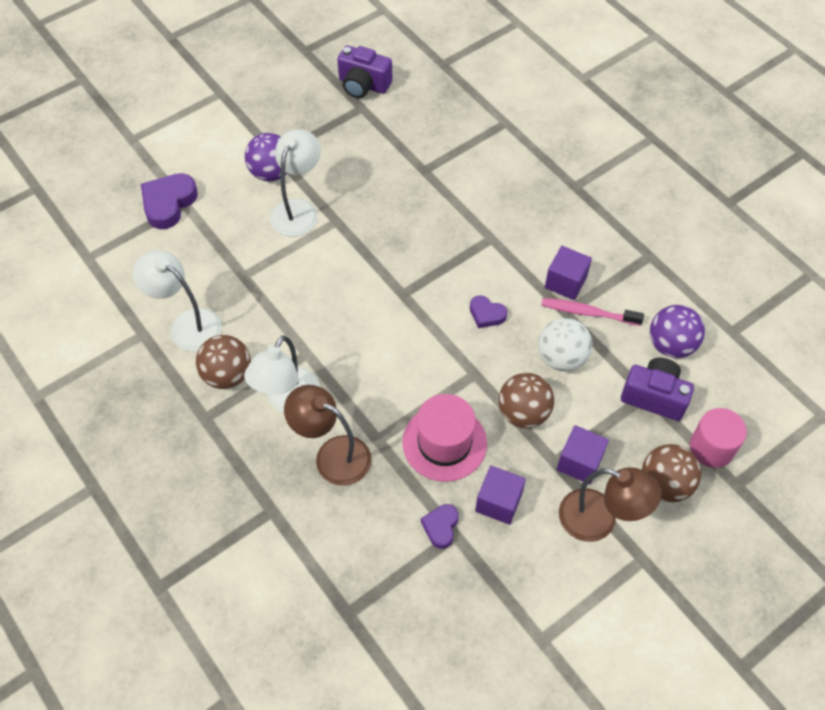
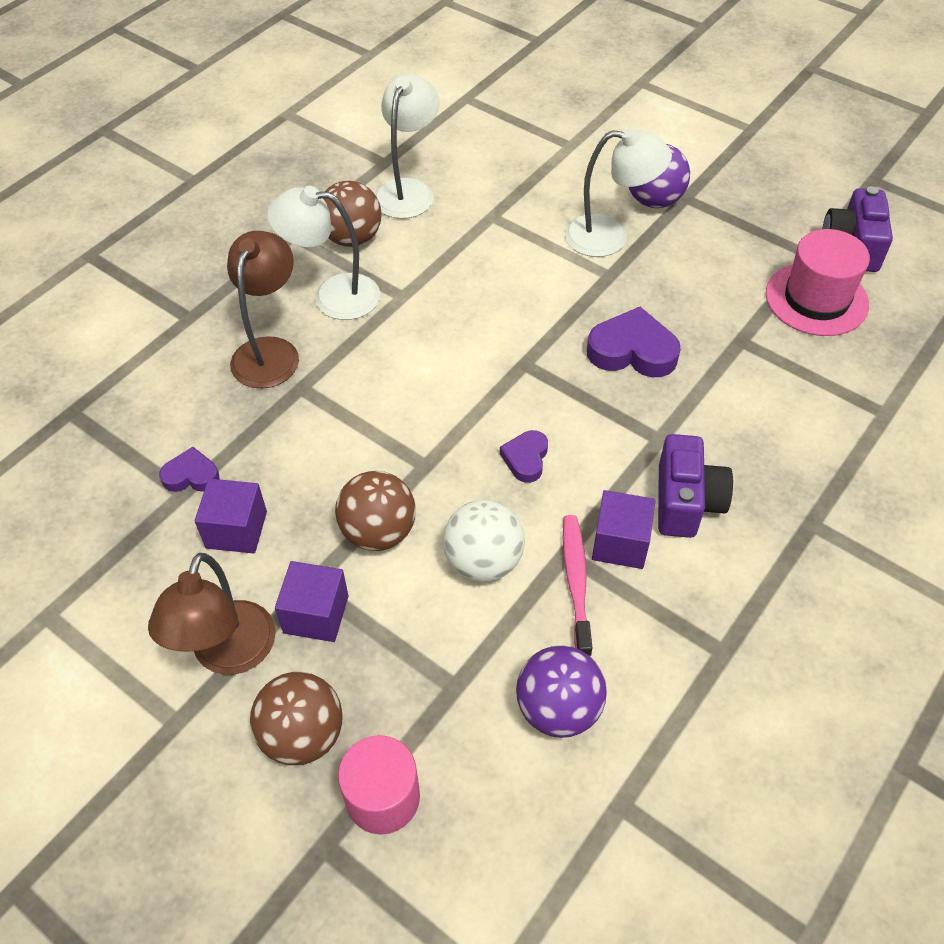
camera: 75 degrees right, 5 degrees down
(168, 203) = (565, 133): purple heart -> purple heart (632, 351)
(444, 442) = (311, 454): pink hat -> pink hat (816, 299)
(654, 396) = (454, 697): purple camera -> purple camera (686, 502)

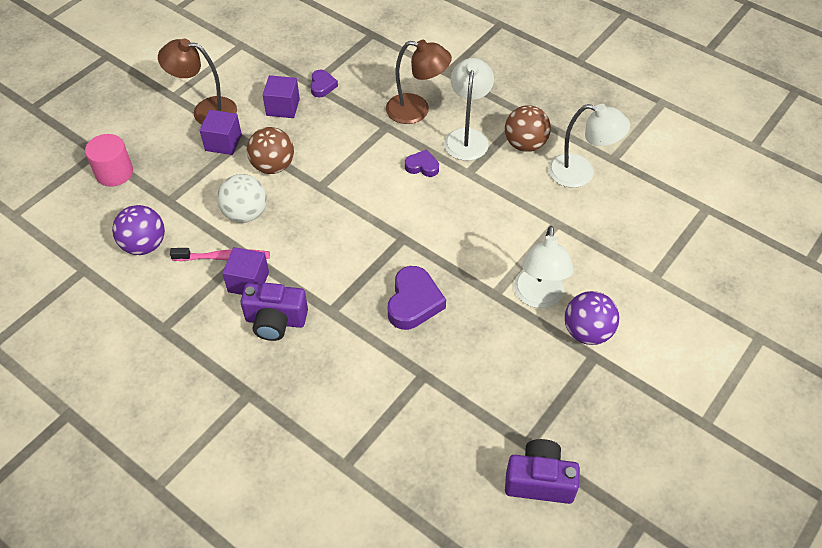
camera: 90 degrees right, 0 degrees up
(303, 735) = (155, 141): brown ball -> none
(526, 459) = (320, 236): purple heart -> purple heart (422, 166)
(816, 299) = (471, 438): pink hat -> none

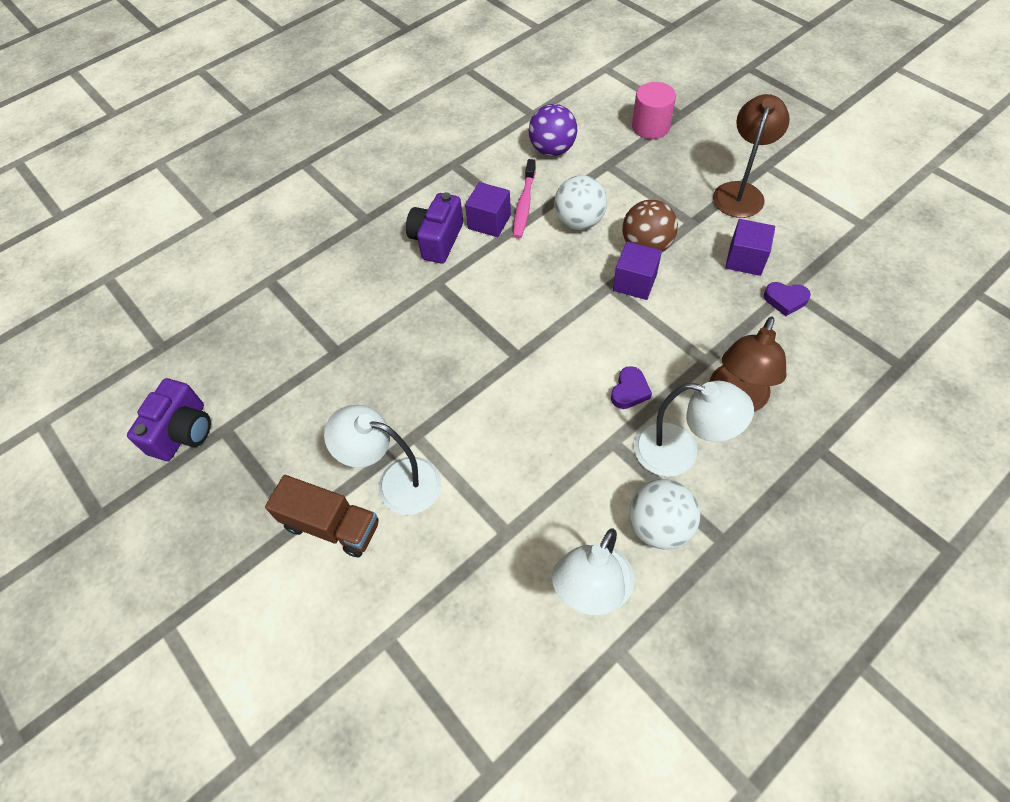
camera: 105 degrees right, 5 degrees up
(223, 142) = (687, 206): purple cube -> purple cube (634, 282)
(414, 302) = (426, 354): purple heart -> none
(525, 144) = (659, 526): brown ball -> white ball
(587, 332) = (331, 525): purple ball -> brown truck

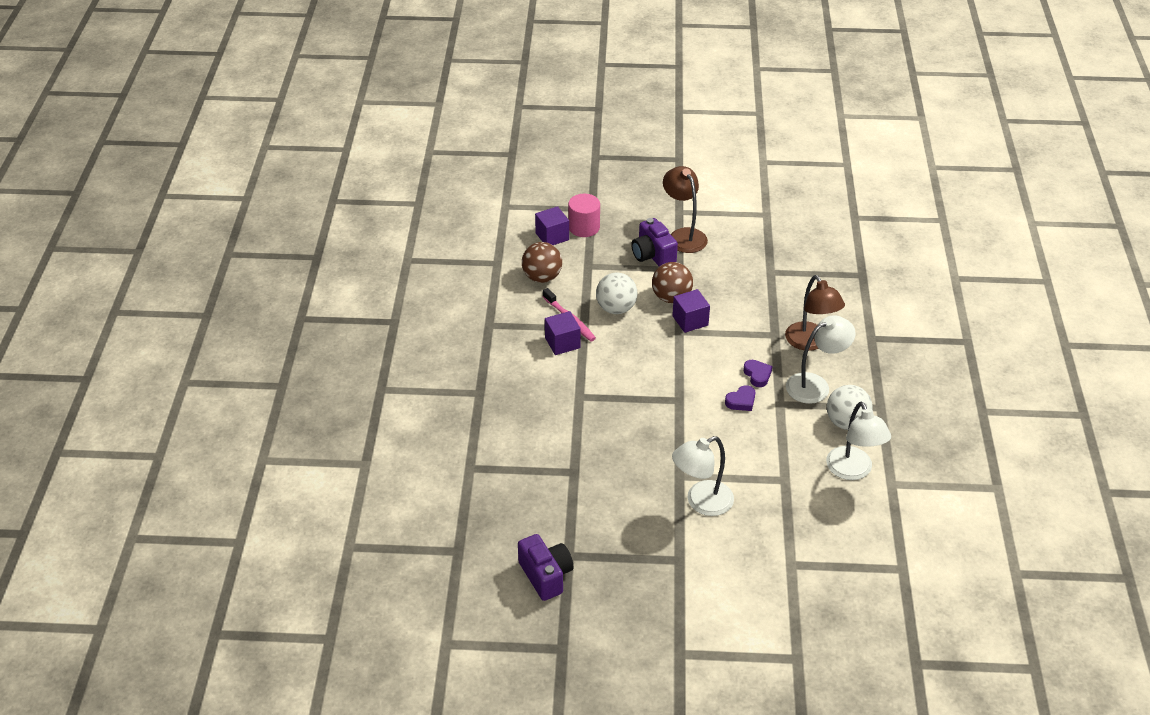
camera: 50 degrees left, 15 degrees down
(331, 525) = (697, 546): brown truck -> none
(437, 240) = (545, 374): purple camera -> purple camera (653, 255)
(552, 150) = (542, 277): purple ball -> brown ball
(745, 259) = (731, 271): purple cube -> purple cube (552, 236)
(785, 300) = (775, 279): purple heart -> purple heart (741, 401)

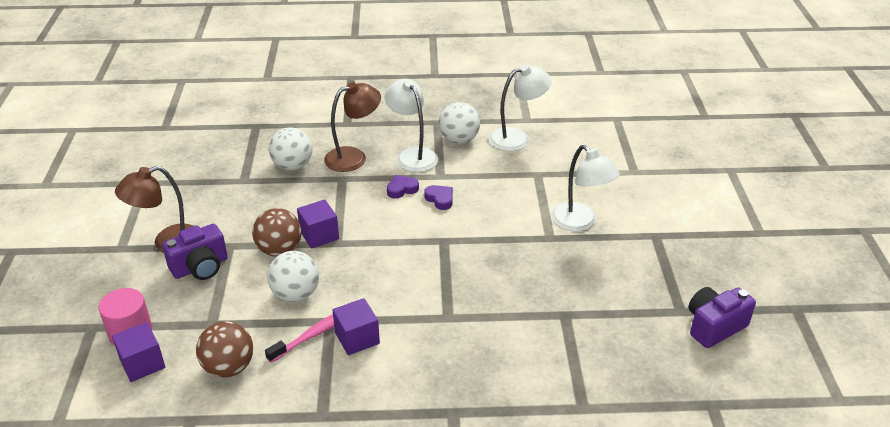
camera: 95 degrees left, 5 degrees down
(794, 302) = (292, 166): none -> white ball

